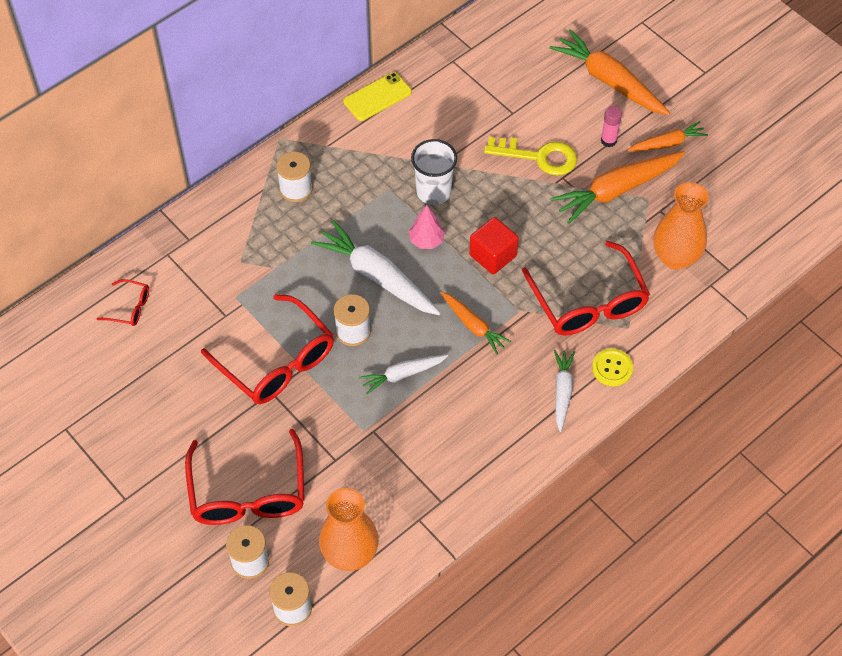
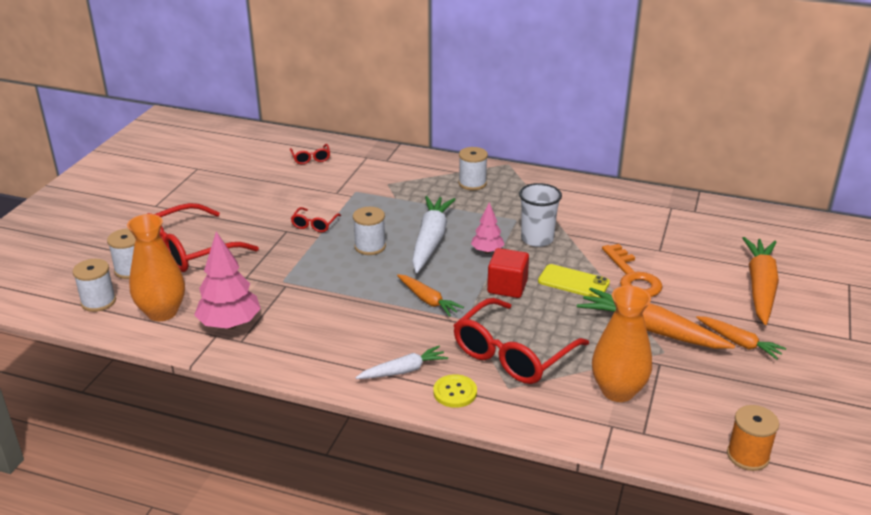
camera: 60 degrees right, 25 degrees down
(277, 362) = (314, 225): red glasses -> red glasses, size x0.46
(377, 97) = (594, 188): yellow phone -> yellow phone (573, 282)
(402, 375) = (349, 282): white carrot -> none
(408, 501) = (230, 324): none -> pink tree
(473, 326) = (428, 300): orange carrot -> orange carrot turned 60 degrees counterclockwise
(539, 157) = (632, 277): yellow key -> orange key
(608, 140) = (697, 308): pink glue stick -> none
(786, 222) = (747, 456): none -> orange spool

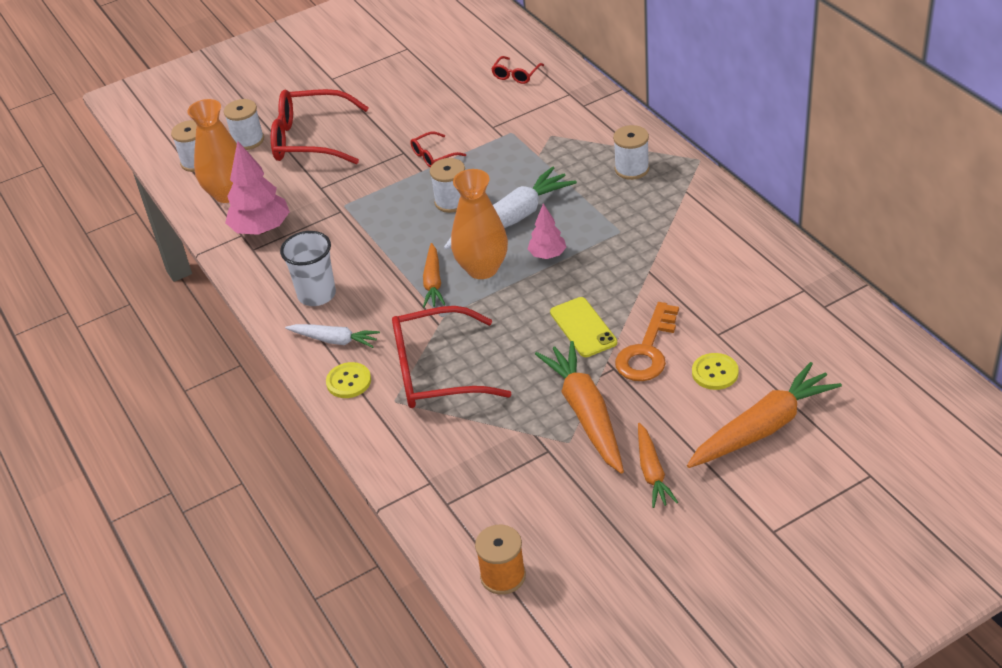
camera: 45 degrees right, 10 degrees up
(507, 287) = (516, 302): red cube -> none
(537, 239) = (611, 263): white cup -> white cup (317, 294)
(618, 391) = (477, 455): orange vase -> orange vase (482, 268)
(690, 271) = (715, 373): none -> yellow button

